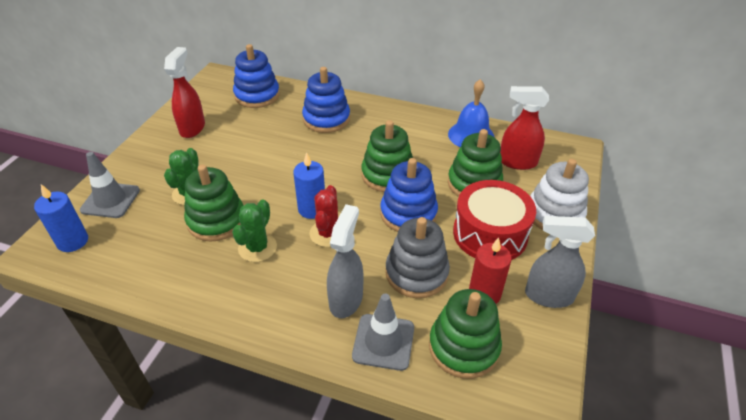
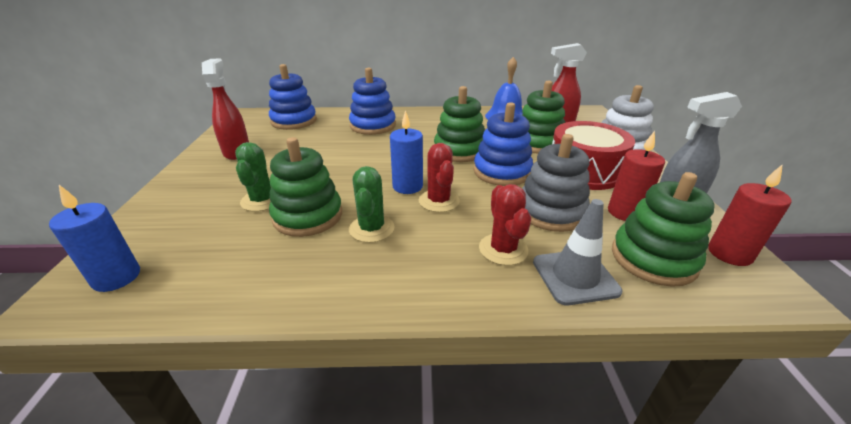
camera: 20 degrees left, 10 degrees down
(110, 200) = (159, 225): grey traffic cone -> none
(346, 299) = (503, 249): grey spray bottle -> red cactus
(538, 364) = (729, 253): none -> red candle

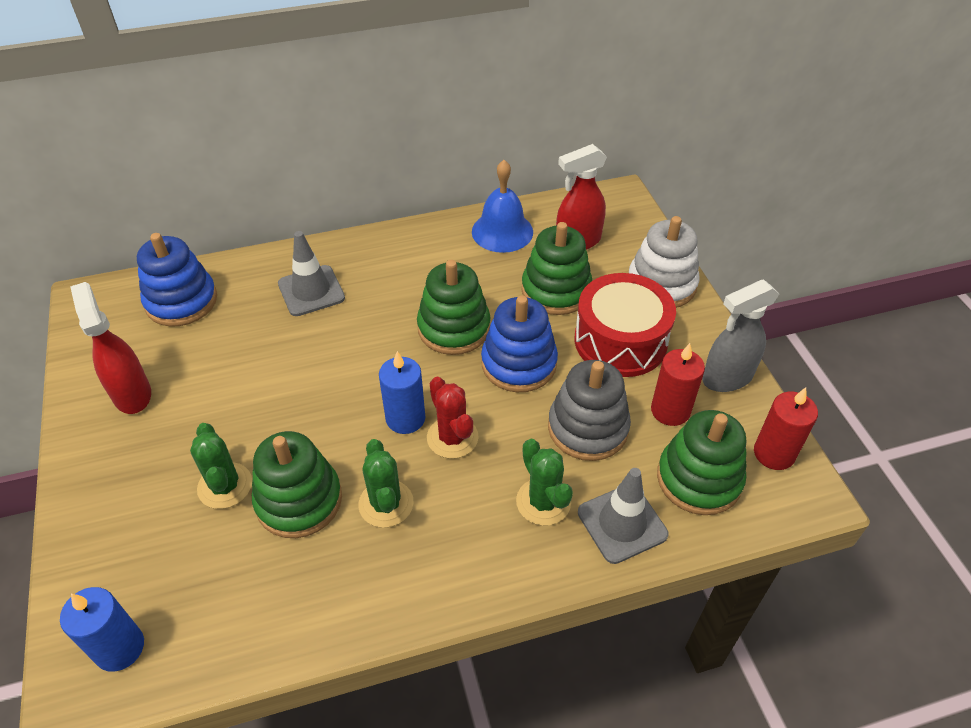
camera: 15 degrees left, 15 degrees up
(373, 125) = (311, 291): blue stacking toy -> grey traffic cone
(503, 249) = (543, 502): red cactus -> green cactus

